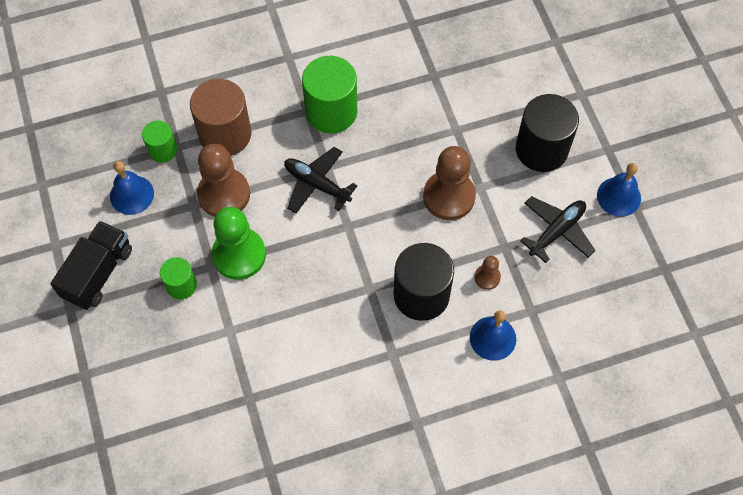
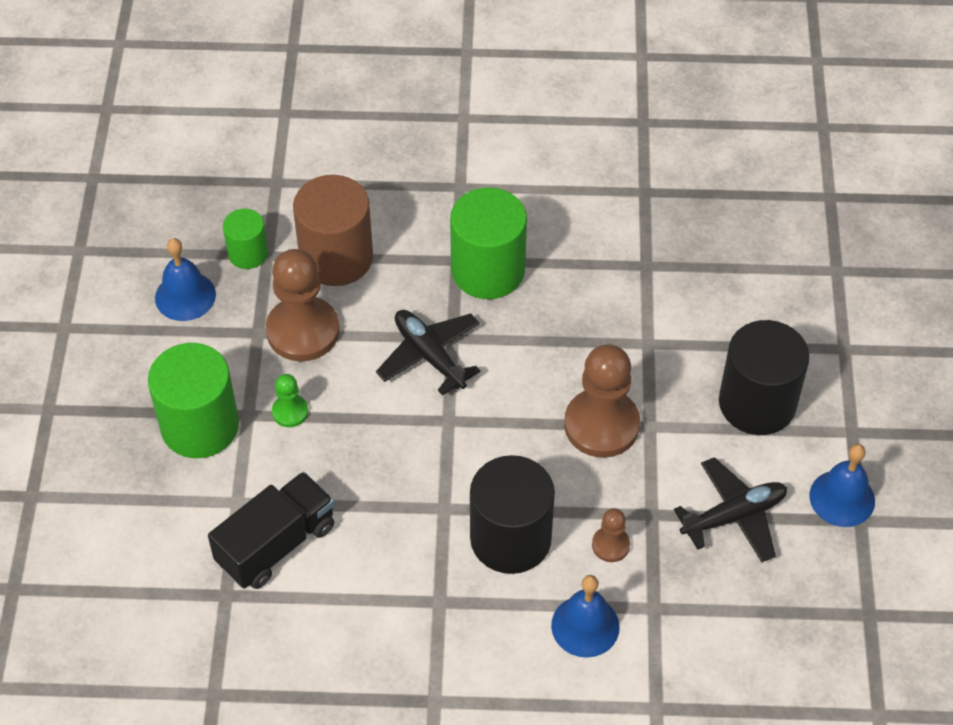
camera: 20 degrees right, 10 degrees down
(98, 273) = (102, 378): black truck -> black truck (276, 544)
(181, 285) = (200, 426): green cylinder -> green cylinder, size x1.82
(239, 255) = (290, 412): green pawn -> green pawn, size x0.48

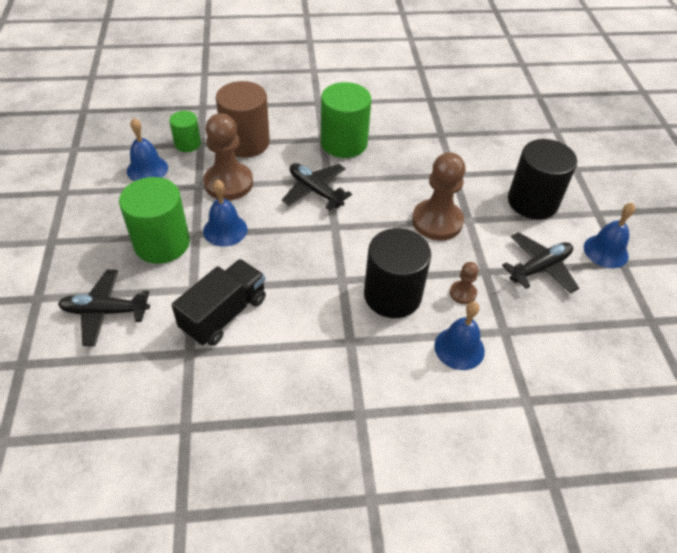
camera: 10 degrees left, 5 degrees down
(120, 525) = (105, 312): none -> black plane
(290, 412) = (225, 230): green pawn -> blue bell

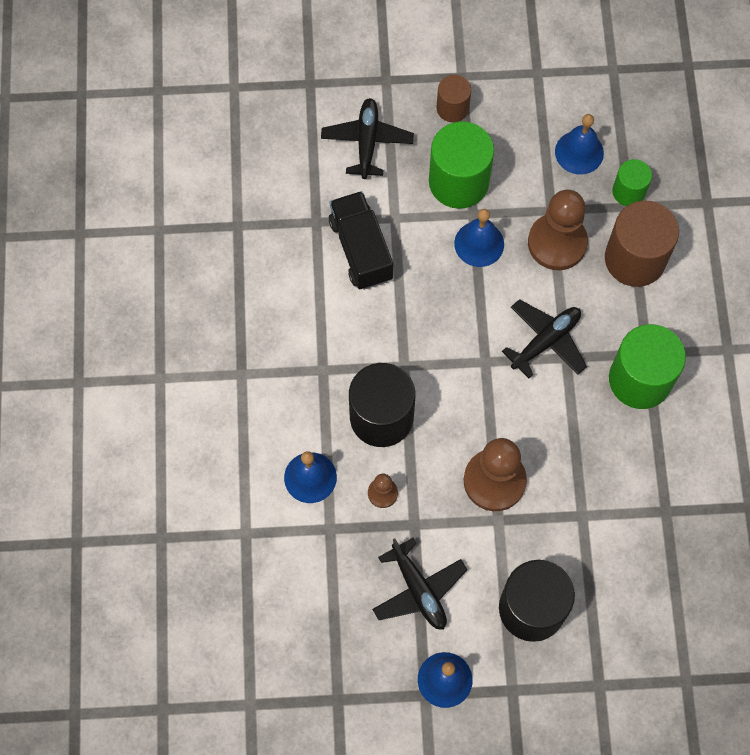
camera: 95 degrees right, 20 degrees up
(84, 247) = (452, 108): none -> brown cylinder
(224, 314) = (361, 250): black truck -> black truck turned 150 degrees counterclockwise

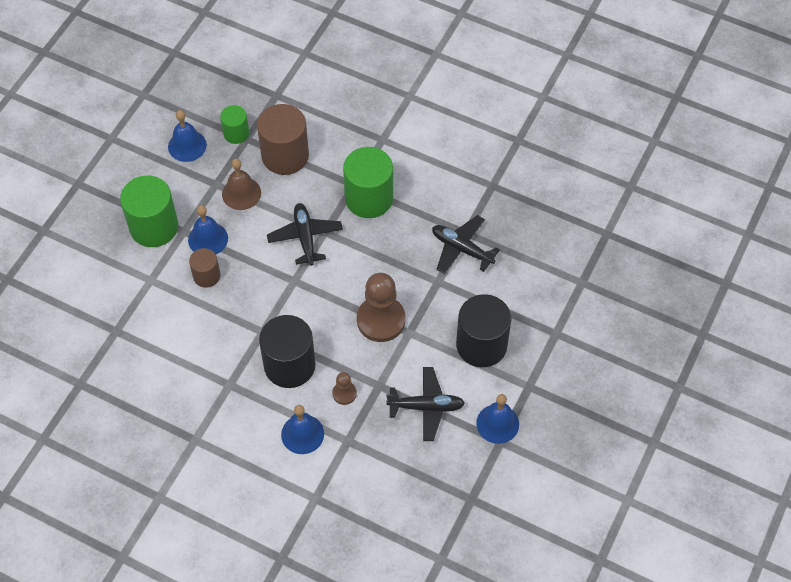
camera: 60 degrees left, 10 degrees down
(361, 250) = (158, 313): black truck -> none
(367, 142) = (80, 267): black plane -> black plane (462, 249)
(452, 108) = (97, 201): brown cylinder -> brown cylinder (206, 276)
(557, 243) = (241, 193): brown pawn -> brown bell

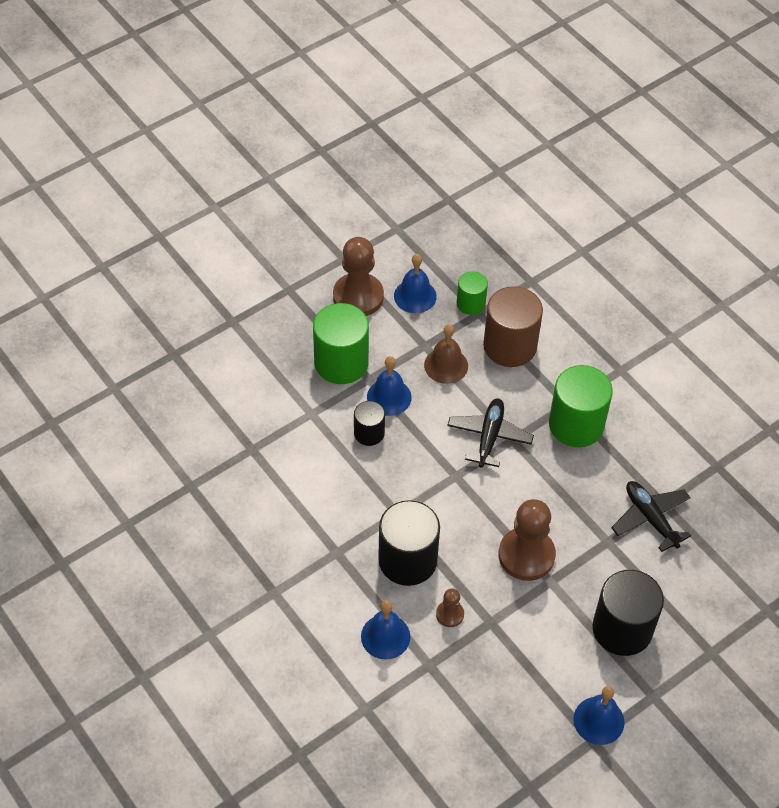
camera: 25 degrees right, 5 degrees down
(140, 165) = (358, 296): none -> brown pawn
(206, 276) = (369, 433): brown cylinder -> black cylinder
(426, 407) = (530, 667): black plane -> none

